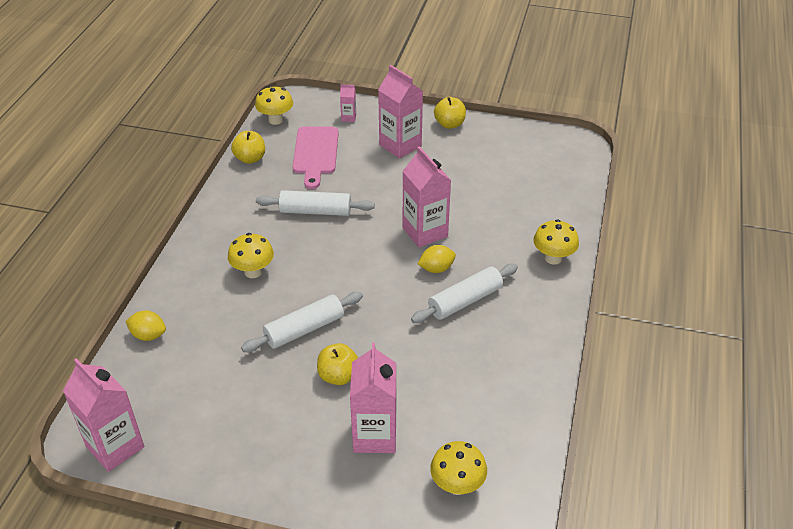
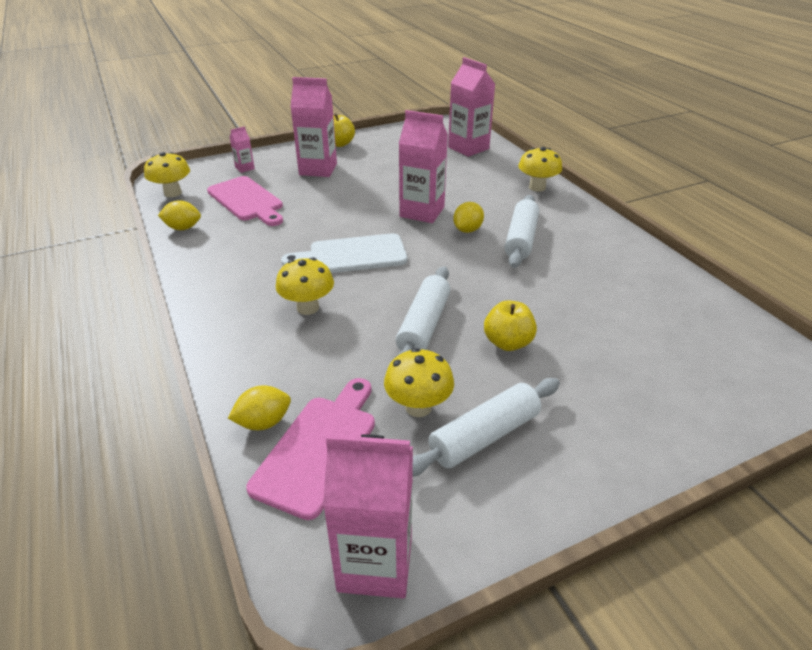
camera: 40 degrees left, 5 degrees down
(157, 369) = (319, 448): none -> pink cutting board
(250, 158) = (183, 228): yellow apple -> yellow lemon
(315, 211) = (305, 238): white rolling pin -> white rolling pin (484, 436)
(328, 244) = (352, 255): none -> white cutting board
(374, 435) = (606, 368): pink carton -> pink carton (468, 148)
(457, 485) = (718, 362): yellow mushroom -> yellow mushroom (418, 407)

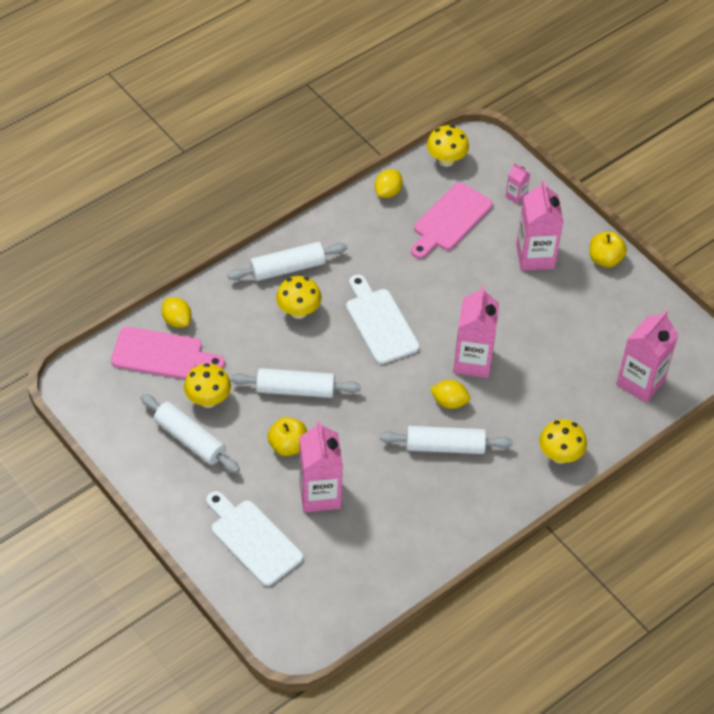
camera: 75 degrees right, 15 degrees up
(183, 228) = (388, 192): yellow lemon -> yellow lemon turned 45 degrees clockwise
(238, 307) = (287, 268): none -> white rolling pin
(375, 563) = (90, 399): pink carton -> pink carton (320, 494)
(654, 392) = (253, 539): none -> white cutting board

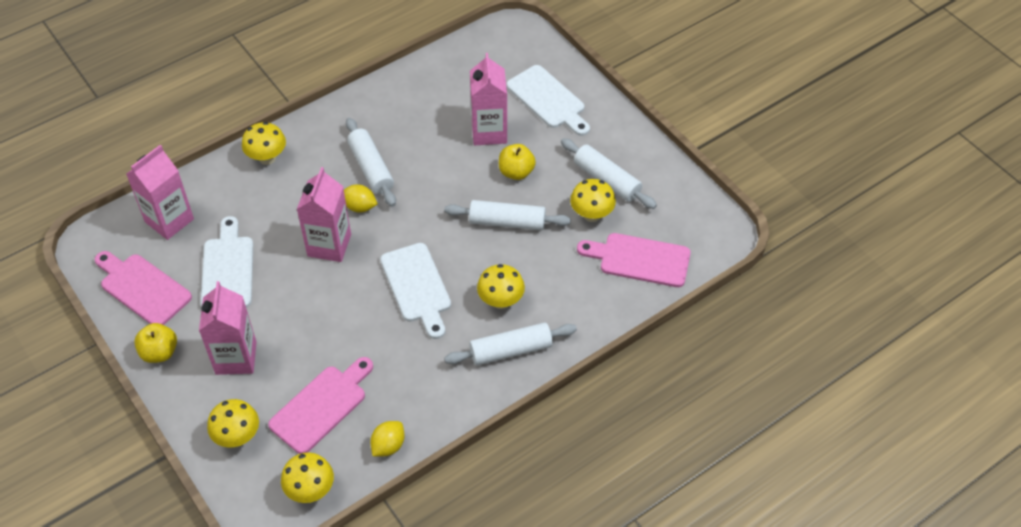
camera: 175 degrees left, 0 degrees up
(177, 320) = (627, 294): yellow lemon -> none
(445, 446) = (371, 168): white rolling pin -> white rolling pin turned 60 degrees clockwise
(516, 196) = (237, 436): pink carton -> yellow mushroom
(566, 335) = (228, 269): none -> white cutting board
(641, 315) = (142, 288): none -> pink cutting board

